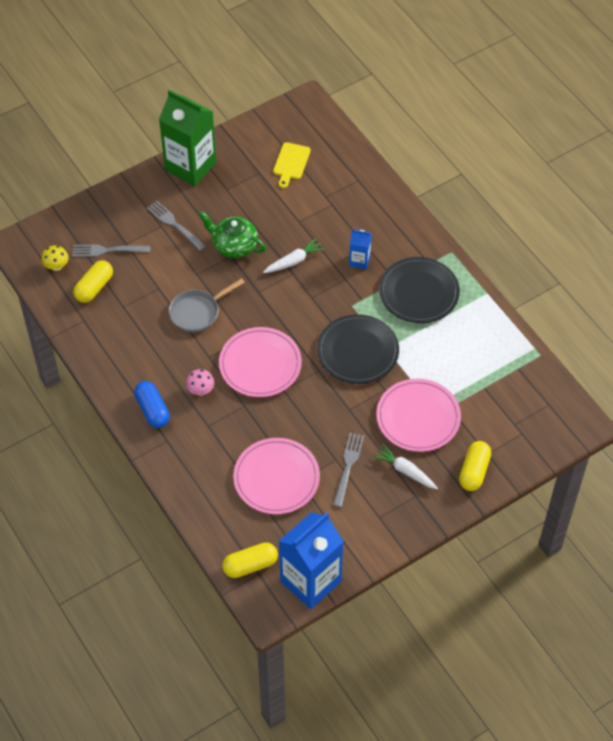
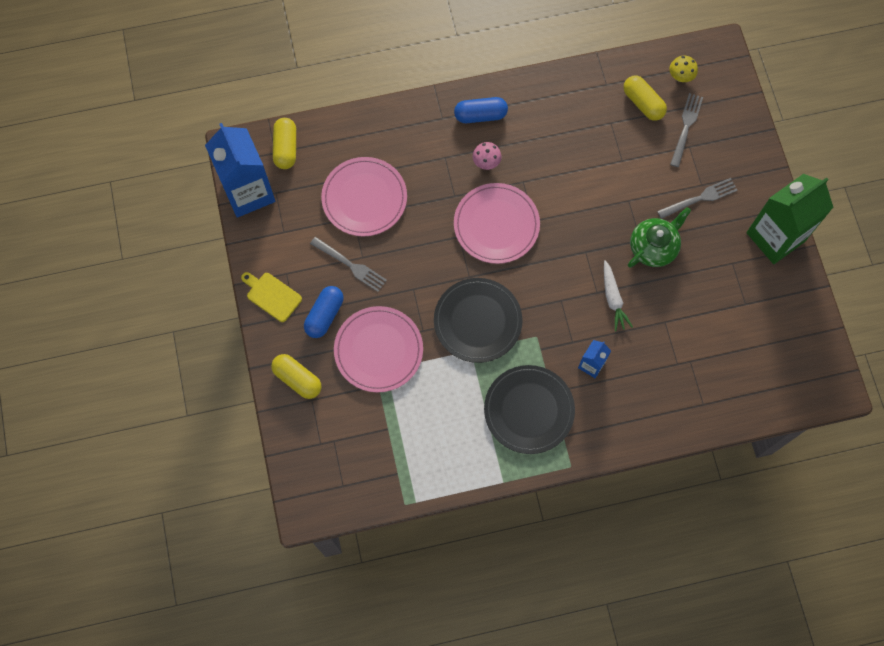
camera: 110 degrees right, 15 degrees up
(197, 312) = (580, 187): grey pan -> none
(291, 163) = (749, 341): yellow cutting board -> yellow cutting board (272, 296)
(405, 471) = (324, 315): white carrot -> blue capsule

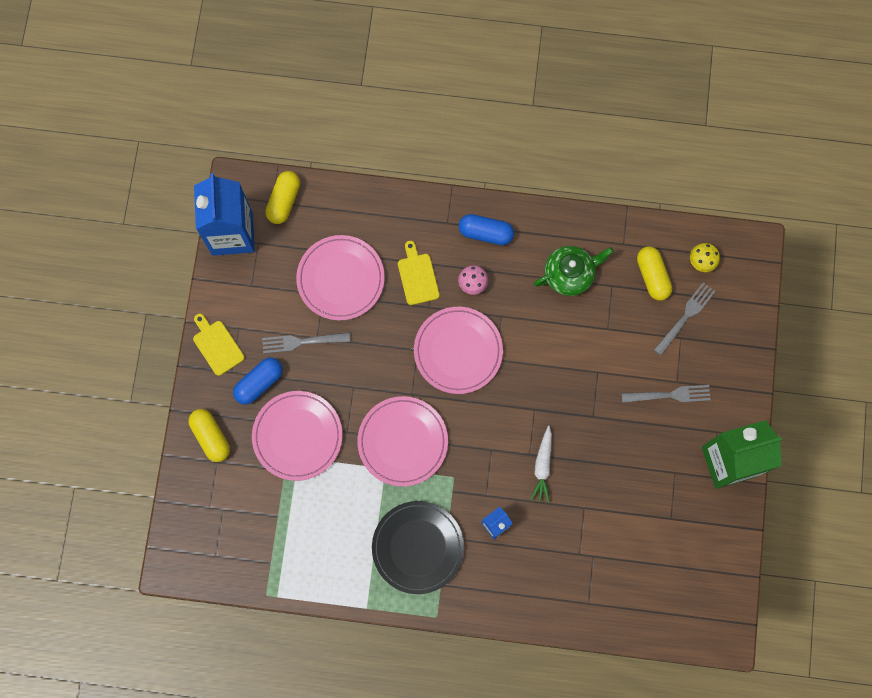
camera: 20 degrees right, 5 degrees up
(350, 265) = (302, 342): grey fork -> grey fork turned 120 degrees clockwise
(434, 173) = (417, 276): none -> yellow cutting board
(477, 321) = (402, 441): black plate -> pink plate
(653, 247) = (603, 428): green teapot -> green teapot (569, 274)

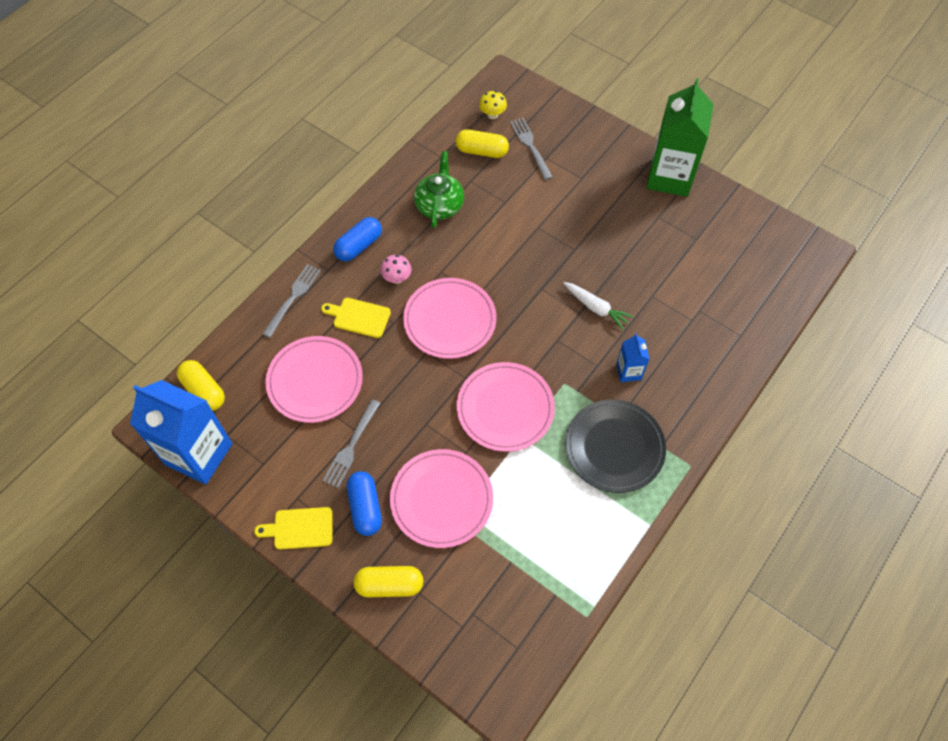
camera: 60 degrees left, 15 degrees down
(669, 395) = (589, 188): grey fork -> grey fork (293, 298)

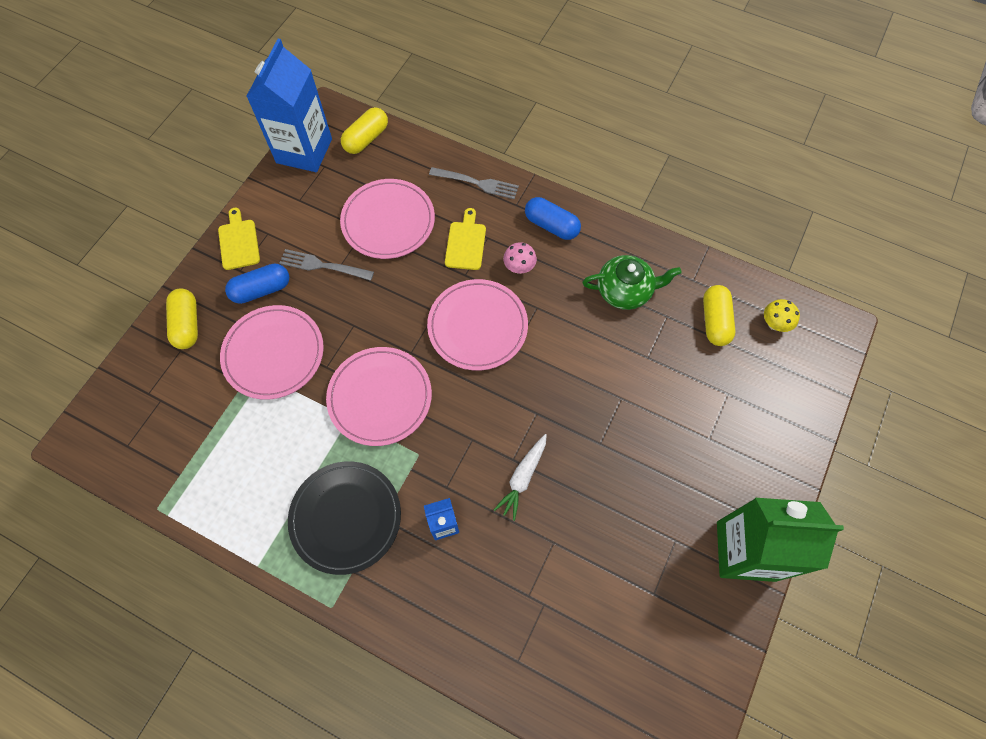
camera: 80 degrees right, 5 degrees up
(530, 146) = (740, 373): grey fork -> none

